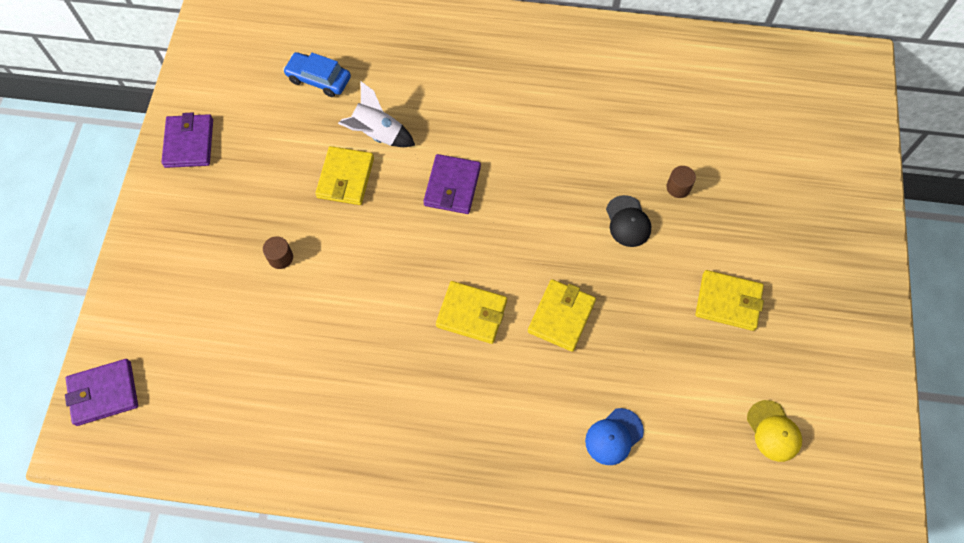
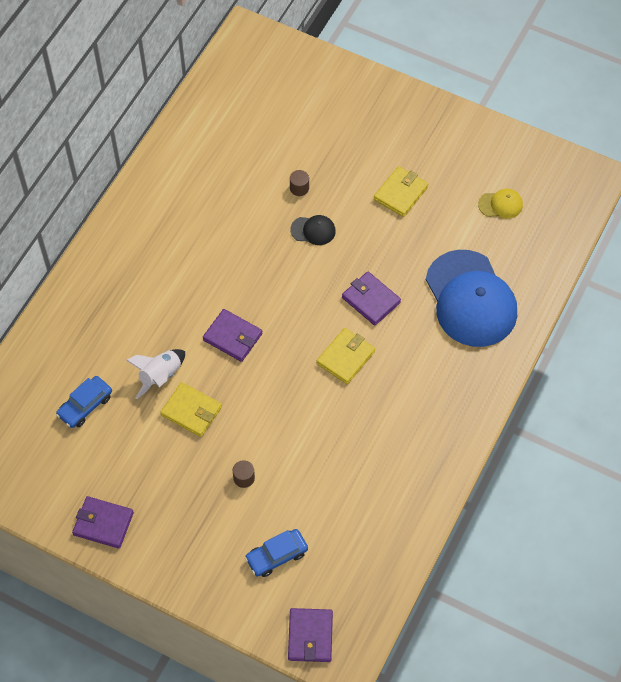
camera: 70 degrees left, 5 degrees down
(194, 324) = (276, 556): none -> blue car
(561, 316) = (371, 300): yellow wallet -> purple wallet
(614, 436) = (471, 299): blue cap -> blue cap, size x2.40

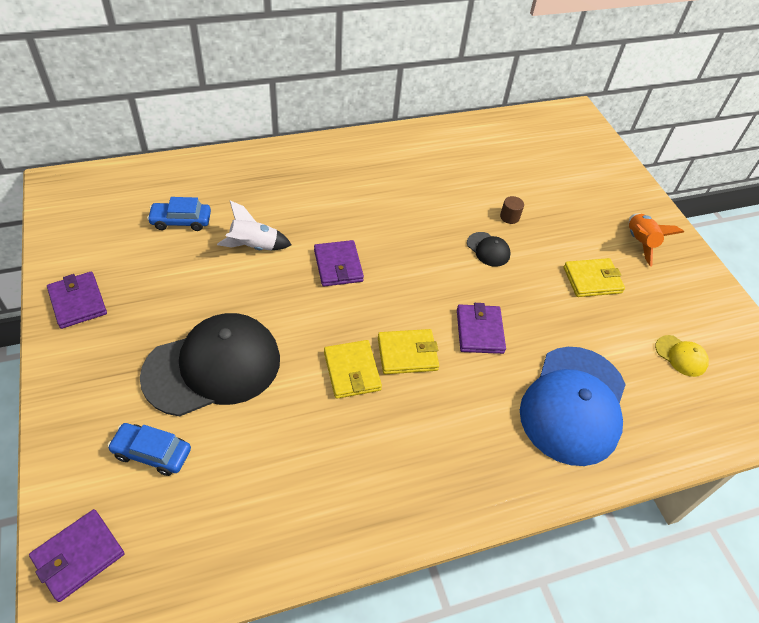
camera: 40 degrees right, 10 degrees down
(191, 411) = (242, 286): yellow wallet -> yellow wallet (352, 371)
(244, 478) = (213, 367): brown cylinder -> black cap
(403, 131) = (640, 243): none -> orange rocket

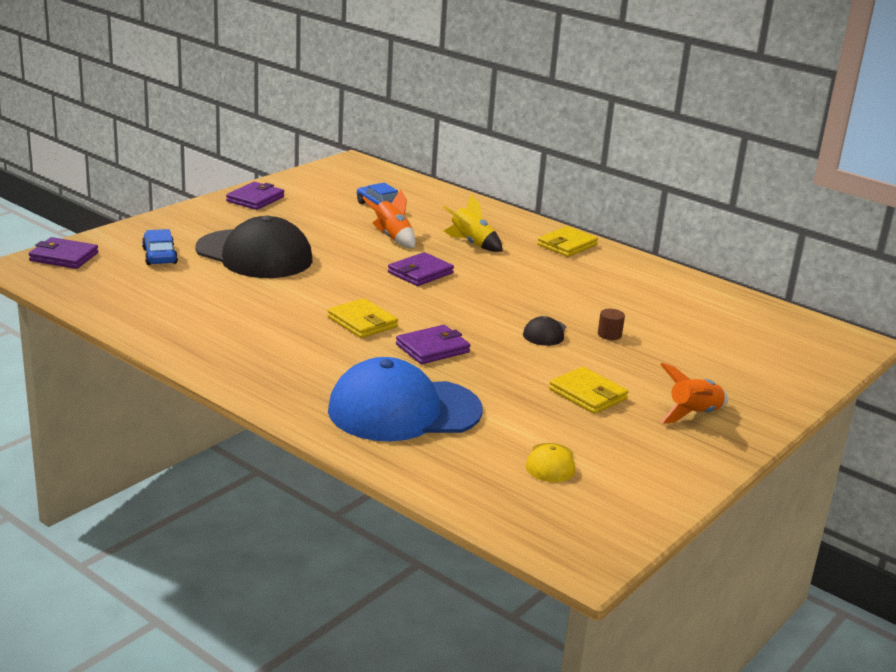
camera: 60 degrees right, 25 degrees down
(254, 246) = (392, 237): white rocket -> orange rocket
(305, 203) = (471, 243): none -> yellow rocket
(352, 371) = (314, 304): yellow wallet -> yellow wallet (567, 245)

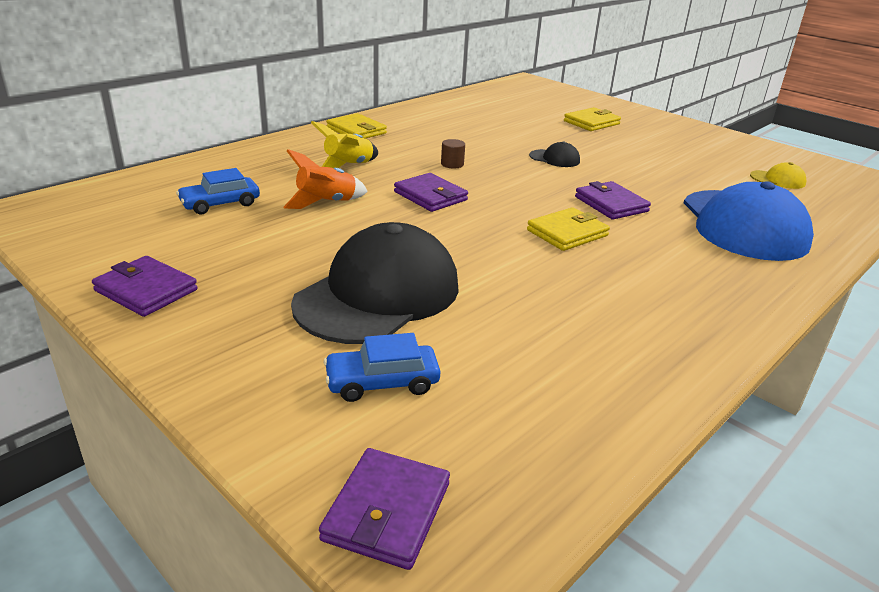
camera: 85 degrees left, 5 degrees up
(588, 394) = (658, 157): yellow wallet -> yellow wallet (591, 122)
(609, 334) = (548, 138): brown cylinder -> brown cylinder (452, 164)
(693, 414) = (665, 132): orange rocket -> none

